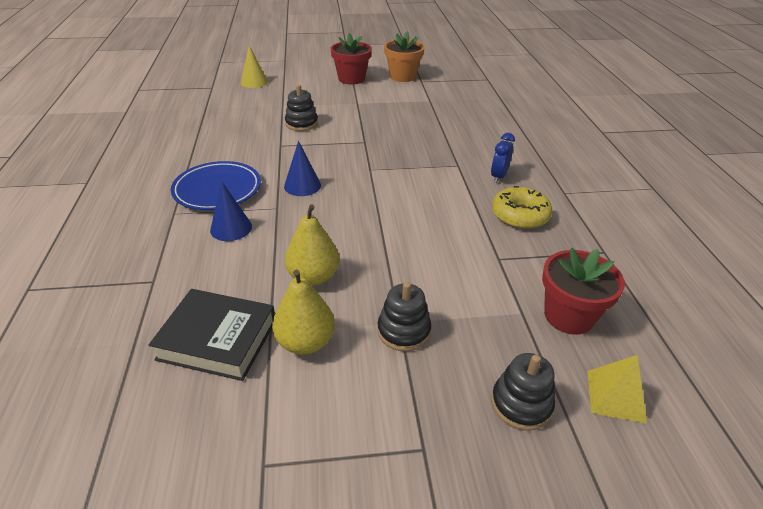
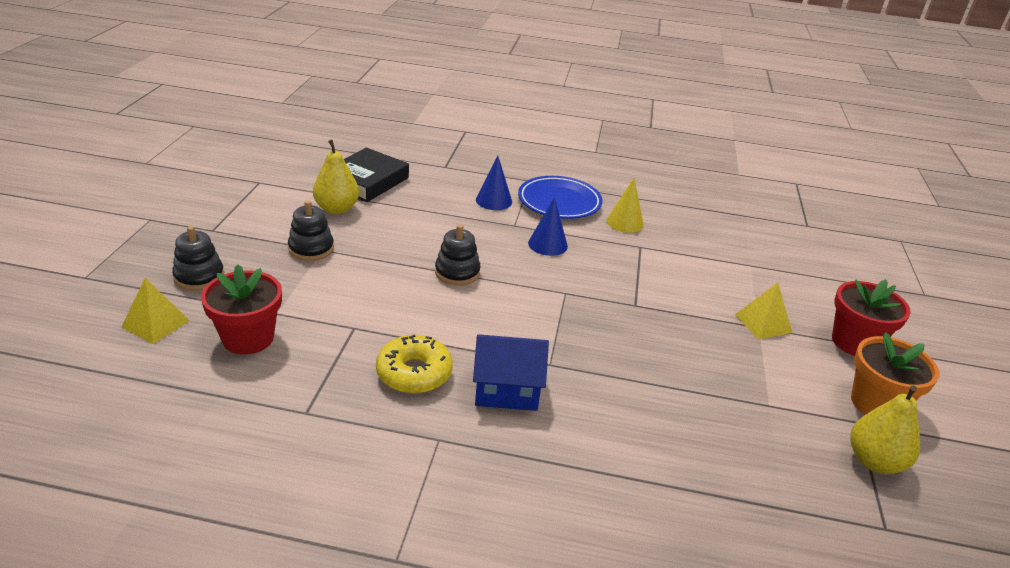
camera: 105 degrees right, 5 degrees down
(254, 82) = (828, 256): yellow cone -> yellow cone (625, 222)
(301, 123) = (694, 269): black stacking toy -> black stacking toy (457, 272)
(313, 277) = (403, 224): yellow pear -> yellow pear (874, 461)
(352, 101) = (763, 323): none -> yellow pyramid
(498, 176) = (507, 390): blue clock -> blue house

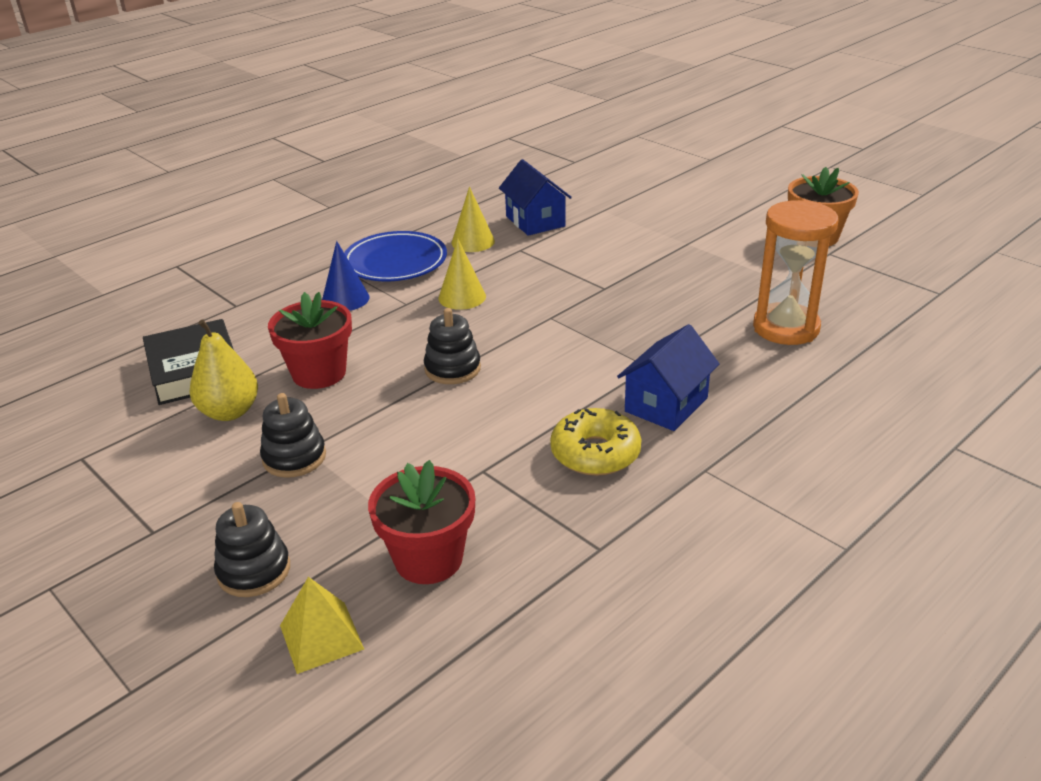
camera: 50 degrees left, 0 degrees up
(548, 244) = (462, 297): blue cone -> yellow cone
(689, 239) = (535, 221): none -> blue house
(691, 428) = (786, 328): none -> orange hourglass
(763, 323) = (685, 239): yellow pyramid -> none
(854, 342) = (741, 213): red flower pot -> red flower pot (319, 373)
(874, 461) = (873, 266): yellow pear -> none

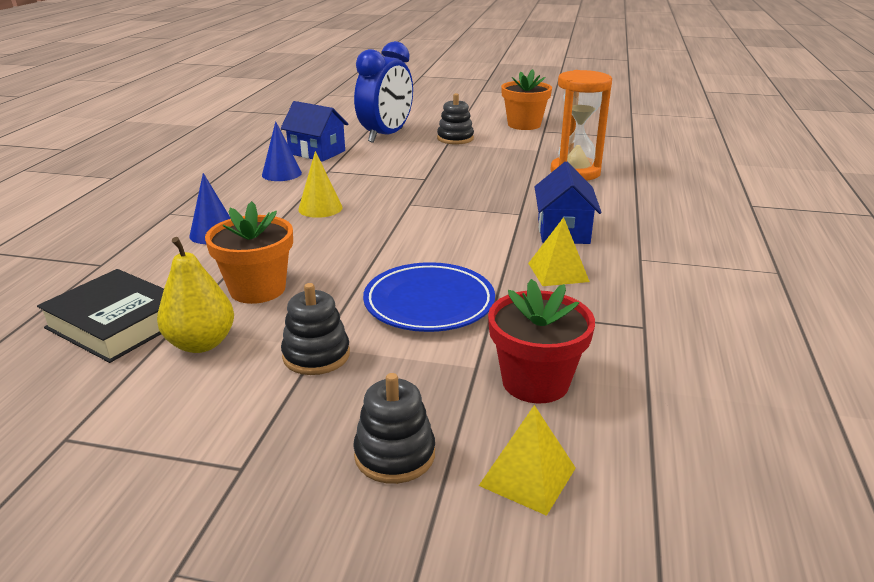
camera: 35 degrees left, 5 degrees down
(319, 373) = (257, 289): red flower pot -> orange flower pot
(395, 262) = (229, 200): blue plate -> blue plate (429, 303)
(452, 368) = (376, 253): black stacking toy -> black stacking toy (455, 138)
(473, 242) = (281, 174): yellow cone -> blue cone
(595, 453) = (558, 272): yellow donut -> yellow pyramid
(632, 214) = (386, 135): none -> blue clock

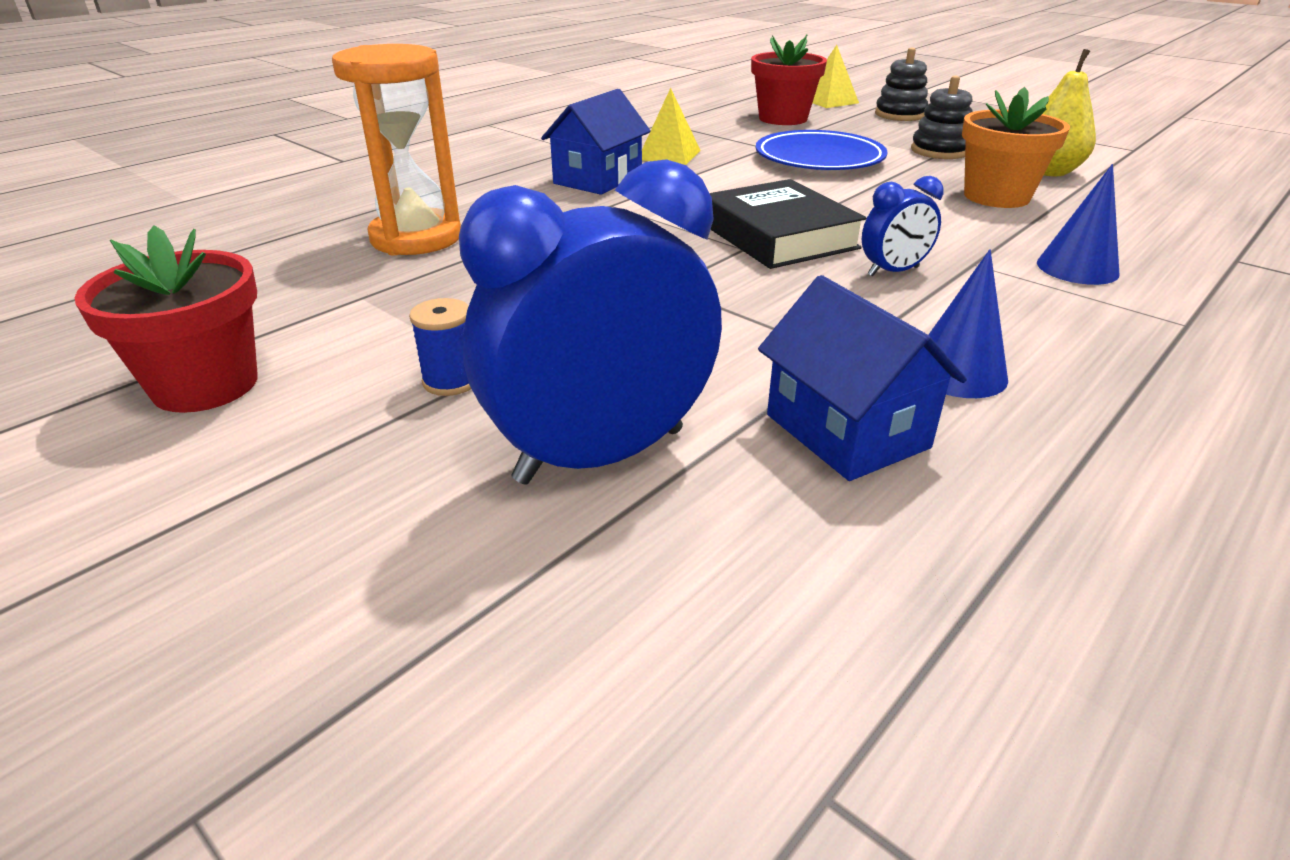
camera: 150 degrees left, 5 degrees up
(117, 323) = (1150, 198): black book -> black book (778, 236)
(320, 208) = (893, 271): yellow cone -> blue clock
(455, 138) = (451, 381): black stacking toy -> blue spool
(524, 125) = (205, 385): orange flower pot -> red flower pot

